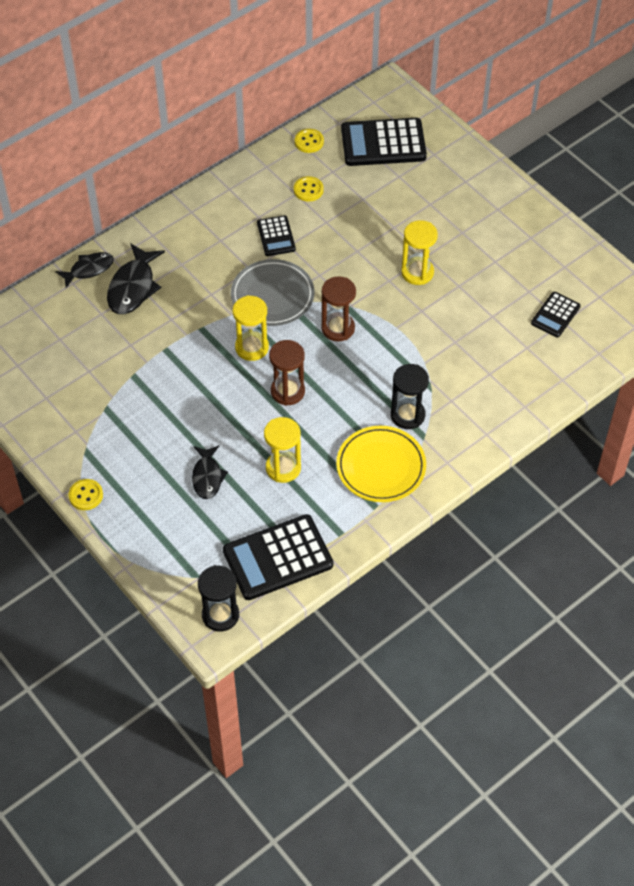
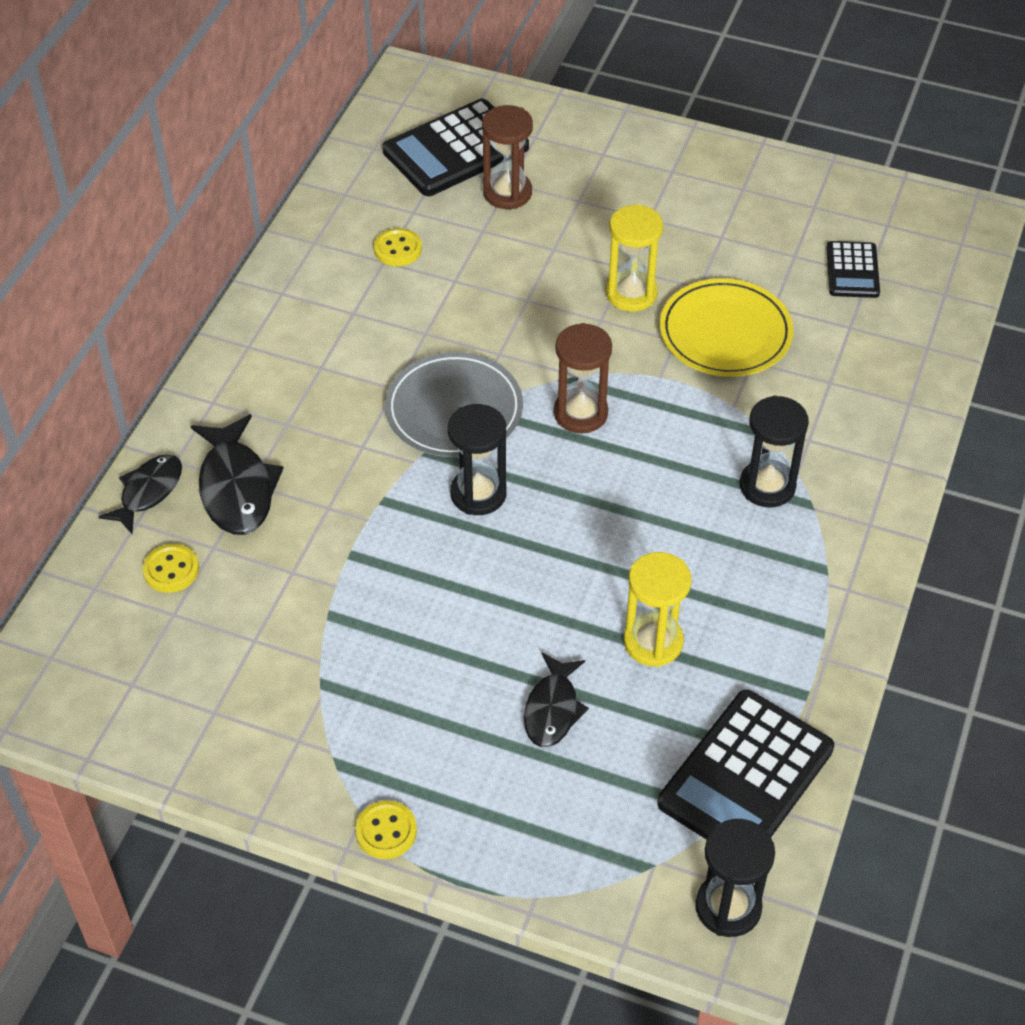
camera: 30 degrees left, 5 degrees down
(207, 477) = (552, 709): black fish -> black fish turned 45 degrees clockwise
(252, 347) = (478, 494): yellow hourglass -> black hourglass
(276, 236) = (398, 328): black calculator -> none
(287, 391) = (576, 531): brown hourglass -> brown hourglass (507, 193)
(309, 142) = (351, 187): yellow button -> yellow button (171, 570)
(381, 466) = (787, 573): yellow plate -> yellow plate (725, 333)

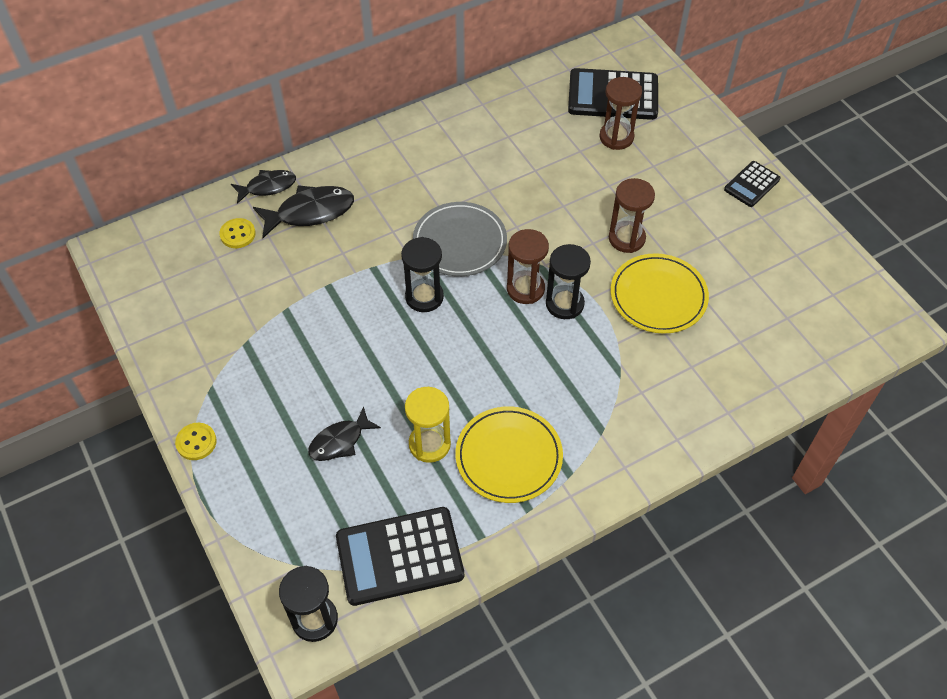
camera: 40 degrees right, 5 degrees up
(236, 487) = (310, 212): black fish -> black fish turned 135 degrees counterclockwise
(398, 249) = (522, 134): yellow button -> none
(631, 293) = (626, 238): yellow hourglass -> brown hourglass
(748, 595) = (508, 457): none -> yellow plate
(767, 486) = (587, 402): black hourglass -> black hourglass (564, 304)
(852, 270) = (779, 308): black calculator -> black calculator (752, 184)

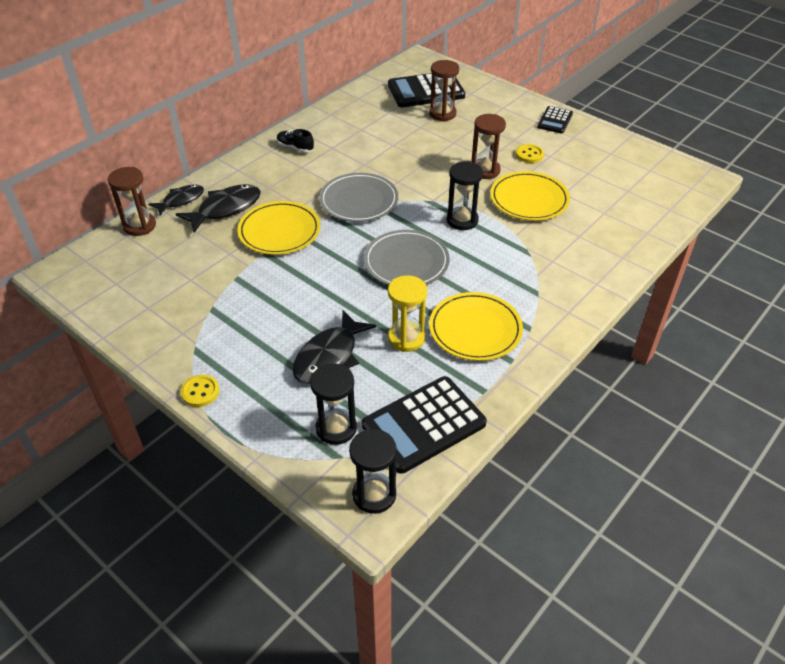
camera: 20 degrees left, 10 degrees down
(238, 234) = (169, 237): yellow button -> yellow button (529, 154)
(340, 441) = (329, 356): black fish -> black fish, size x1.52
(355, 260) = (279, 231): none -> yellow plate
(421, 144) = (295, 148): none -> black shoe
(424, 297) = (349, 242): black hourglass -> black hourglass (336, 428)
(474, 344) = (406, 262): none -> grey plate
(525, 289) = (426, 218): brown hourglass -> brown hourglass (139, 226)

